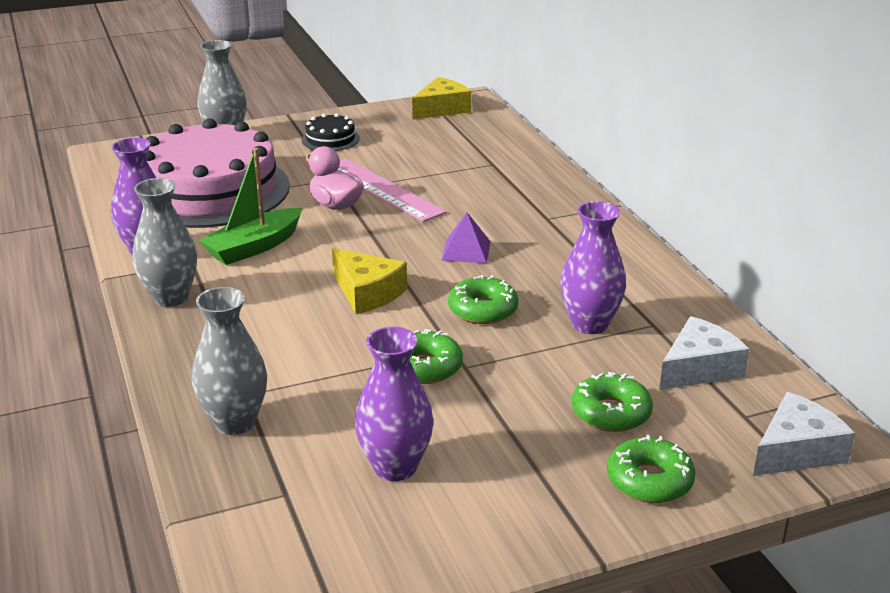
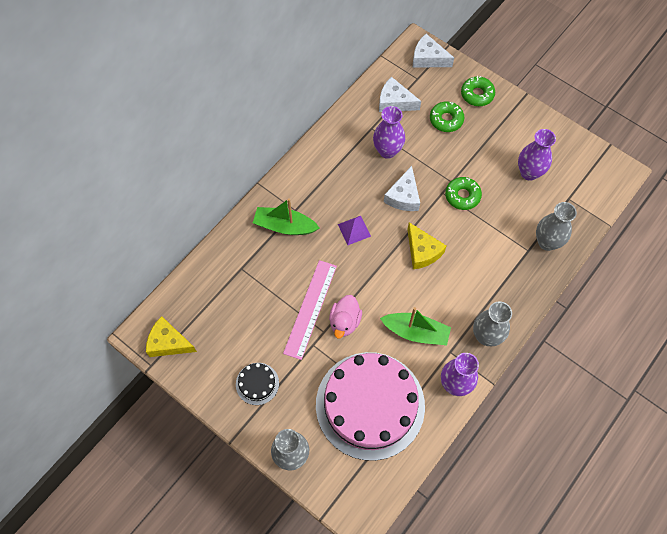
camera: 120 degrees left, 35 degrees up
(367, 293) = (422, 251): yellow cheese -> yellow cheese turned 135 degrees clockwise
(483, 309) = (403, 196): green donut -> white cheese
(527, 204) = (284, 226): none -> green boat

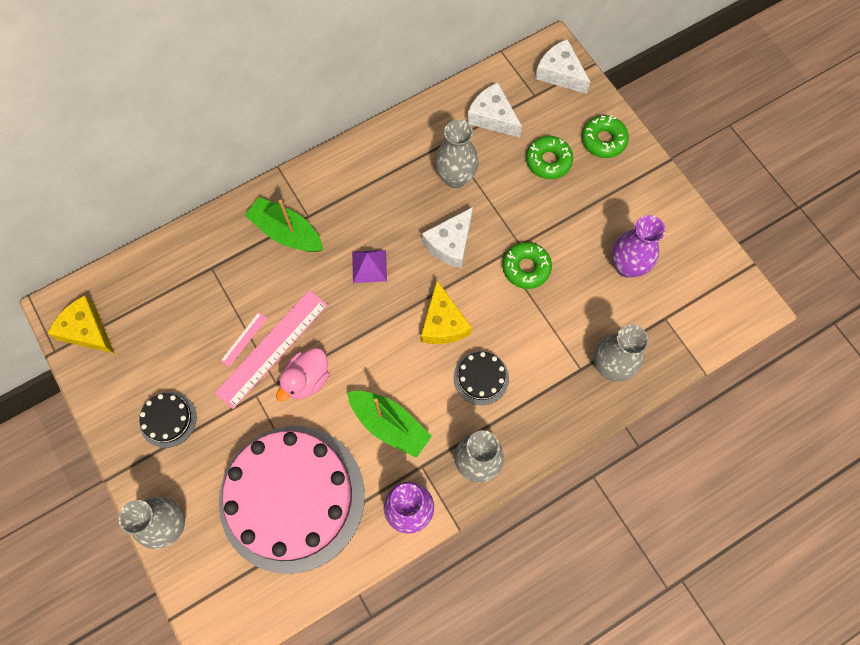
camera: 20 degrees right, 5 degrees up
(287, 309) = (244, 339): none -> pink ruler
(387, 151) = (455, 177): purple vase -> grey vase
(464, 279) = (481, 378): none -> black cake

